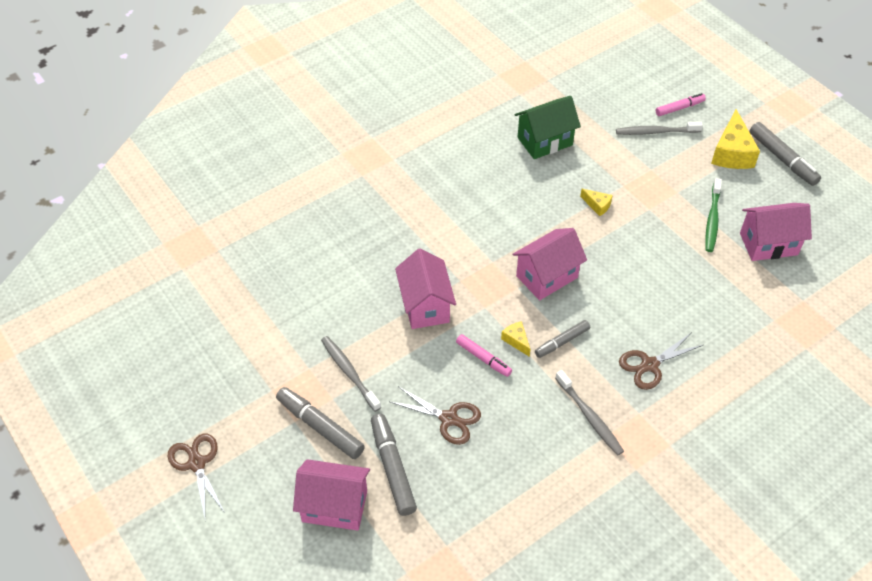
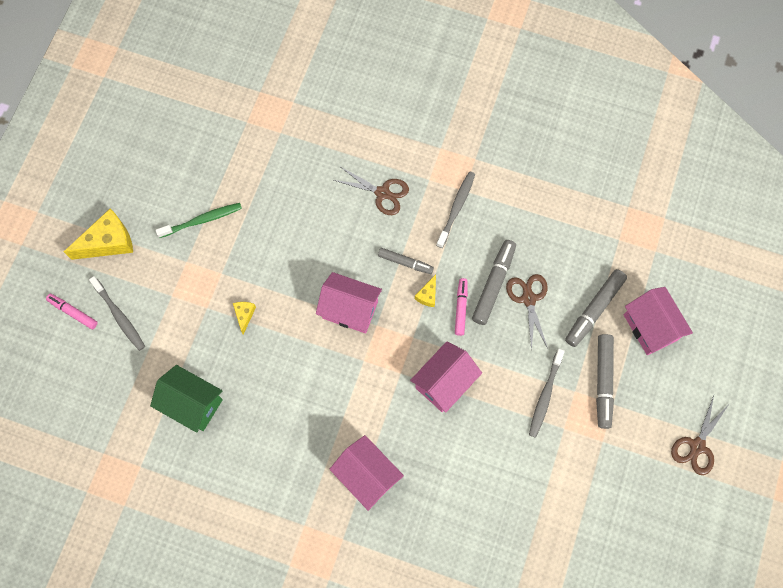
camera: 125 degrees left, 20 degrees up
(768, 244) = (202, 168): pink house -> pink house (367, 475)
(782, 159) = (91, 200): grey marker -> grey marker (493, 284)

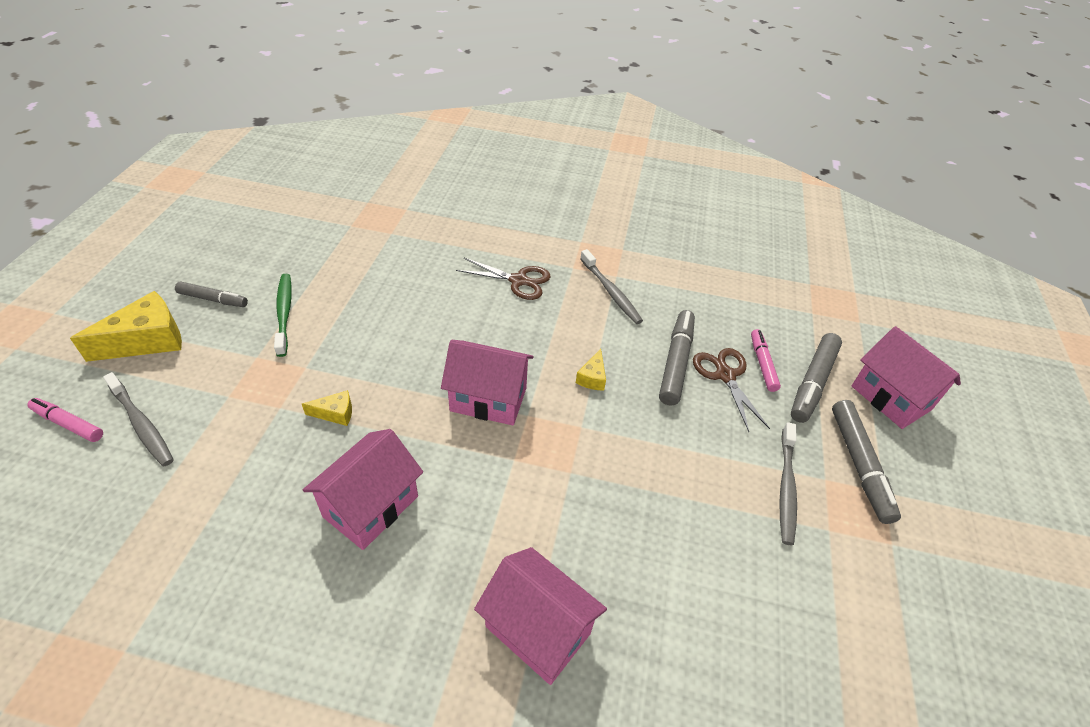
camera: 10 degrees left, 25 degrees down
(193, 404) = (239, 538): green house -> none
(202, 220) = (284, 313): green toothbrush -> green toothbrush turned 75 degrees counterclockwise
(244, 315) = (335, 413): yellow cheese -> yellow cheese turned 90 degrees clockwise
(405, 262) = (557, 345): grey marker -> grey marker (213, 299)
(444, 383) = (637, 480): pink house -> pink house (371, 506)
(456, 208) = (610, 292): grey toothbrush -> grey toothbrush turned 135 degrees clockwise
(460, 308) = (639, 390): pink marker -> pink marker (762, 364)
(697, 446) = (1027, 539): brown scissors -> none

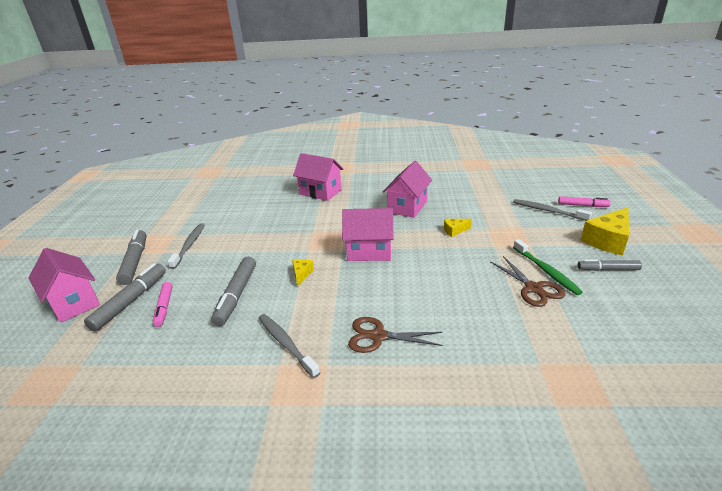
camera: 175 degrees right, 15 degrees down
(725, 375) = (200, 294): brown scissors -> brown scissors (533, 288)

